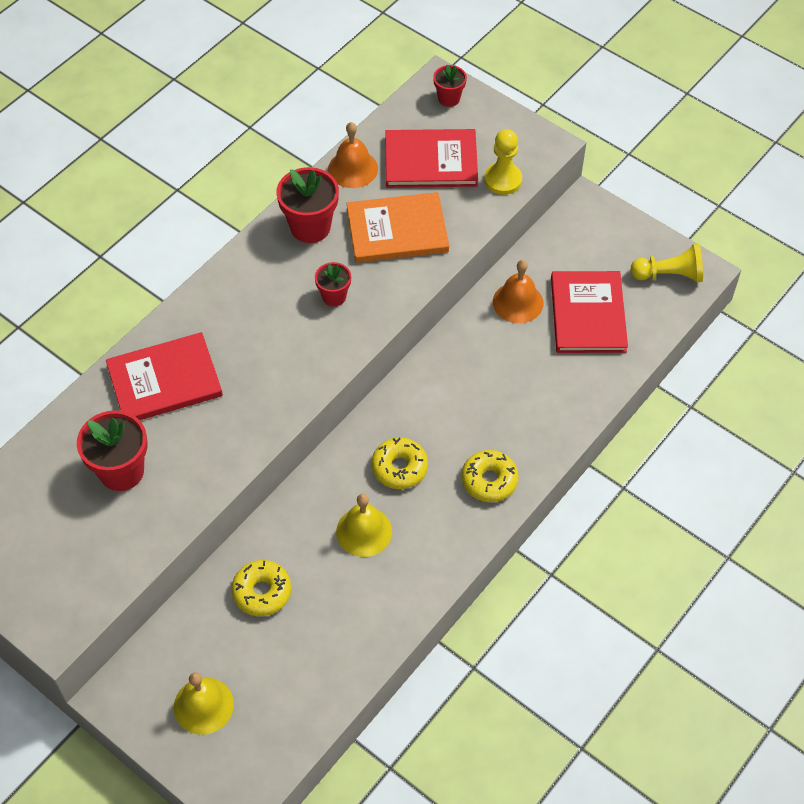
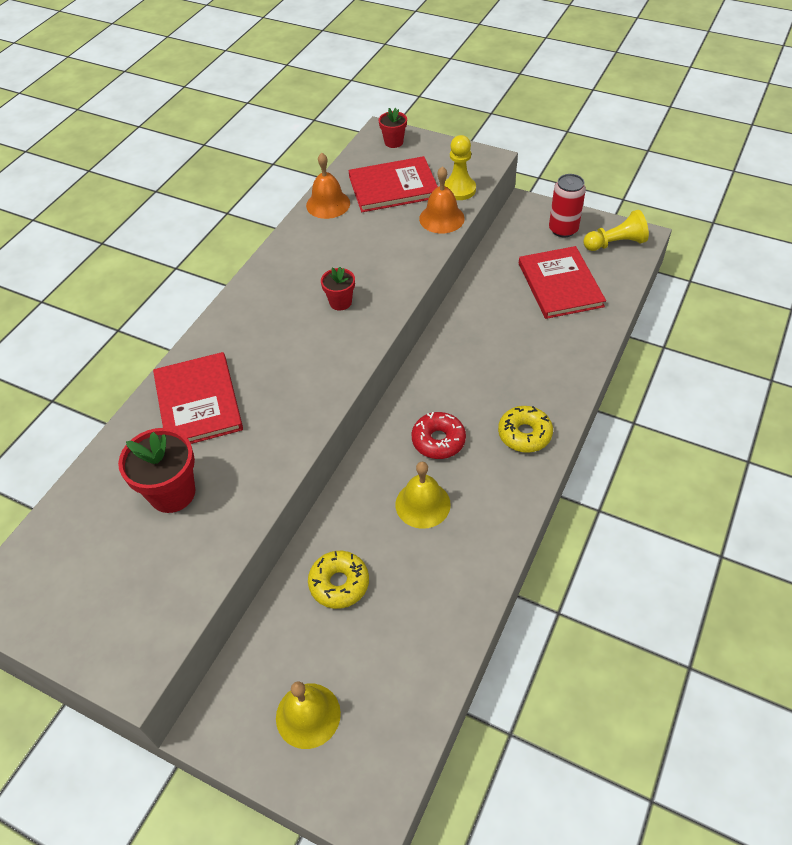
camera: 10 degrees left, 5 degrees down
(164, 381) = (198, 402): red book -> red book turned 75 degrees counterclockwise
(310, 227) = (303, 253): red flower pot -> none
(397, 230) = (381, 242): orange book -> none
(399, 468) = (438, 440): yellow donut -> red donut
(518, 302) = (497, 287): orange bell -> orange bell (441, 218)
(617, 244) = (563, 229): none -> red can

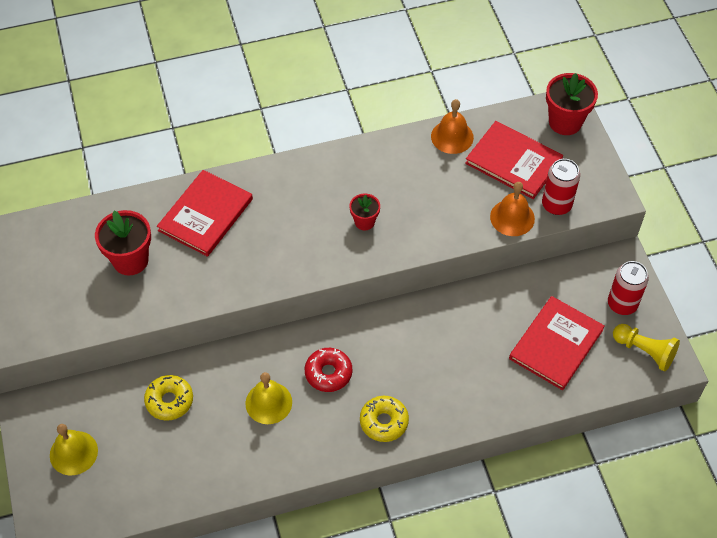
camera: 45 degrees right, 5 degrees up
(393, 142) = (565, 122): red flower pot -> red flower pot, size x1.73
(459, 189) = (556, 205): yellow pawn -> red can

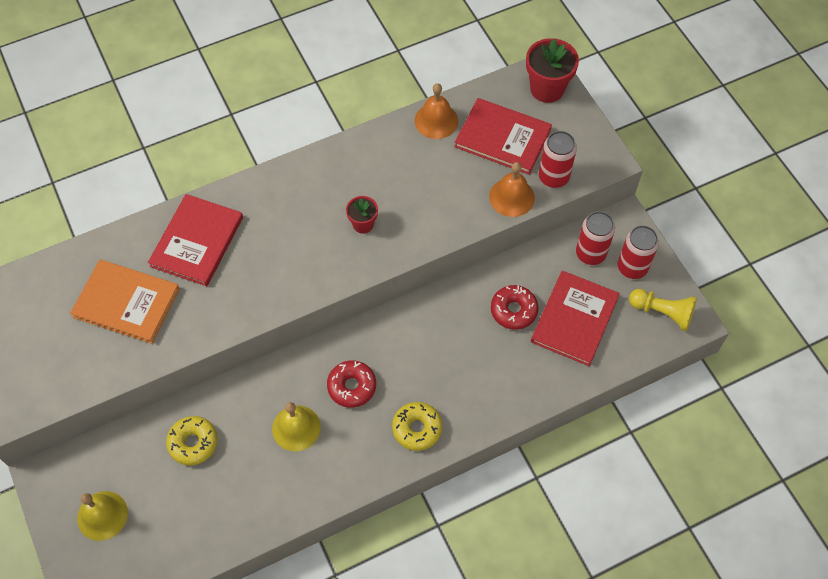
camera: 10 degrees left, 5 degrees up
(130, 260) = (126, 303): red flower pot -> orange book
(497, 327) = (513, 310): none -> red donut
(583, 285) = (590, 253): none -> red can

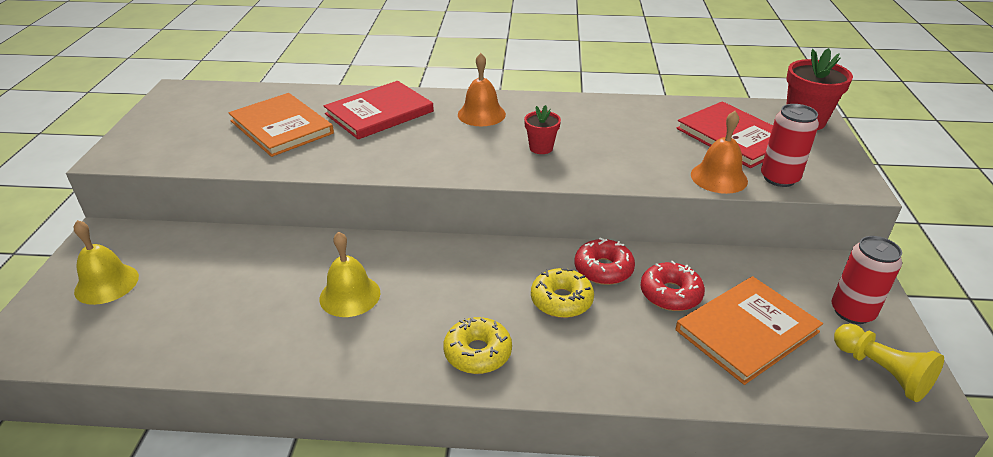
camera: 30 degrees right, 25 degrees down
(193, 443) = (244, 265): yellow donut -> yellow donut (561, 300)
(352, 386) = (437, 286): red donut -> red donut (603, 269)
(436, 120) = (669, 109): orange bell -> orange bell (481, 114)
(574, 319) = (747, 331): red book -> orange book
(590, 253) = (799, 280): red can -> none

